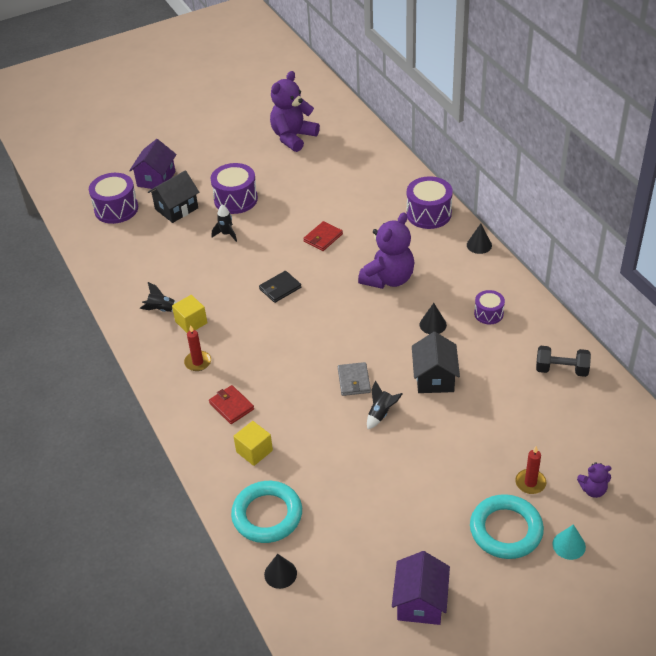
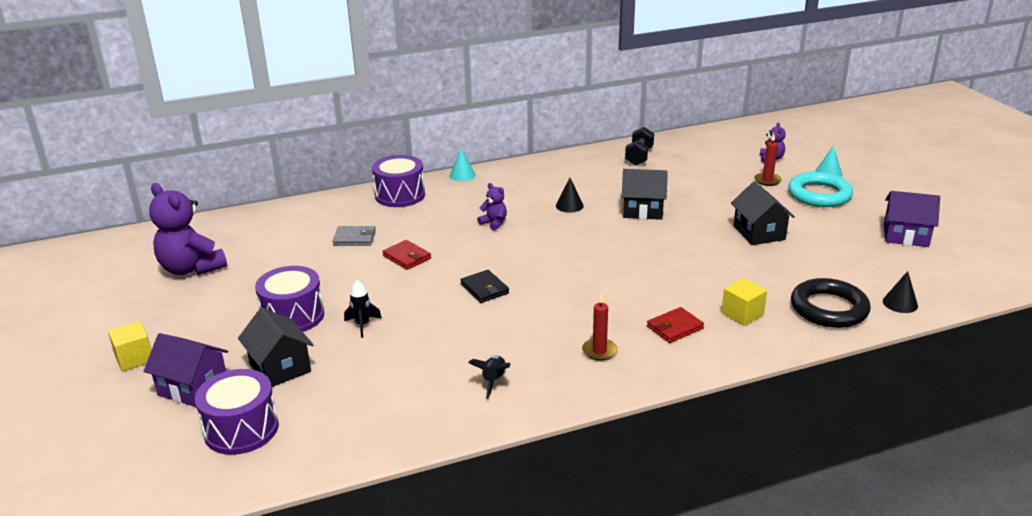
camera: 85 degrees left, 15 degrees down
(191, 322) = (525, 356): yellow cube -> yellow cube (134, 358)
(267, 515) = (829, 308): turquoise ring -> black ring
(354, 381) = (642, 251): grey wallet -> grey wallet (354, 238)
(381, 414) = (688, 239): black rocket -> none
(388, 279) = (494, 223): purple teddy bear -> purple teddy bear, size x0.47
(403, 469) = (759, 233): none -> black house
(479, 245) = (462, 175): black cone -> turquoise cone
(488, 314) = (561, 179): purple drum -> none

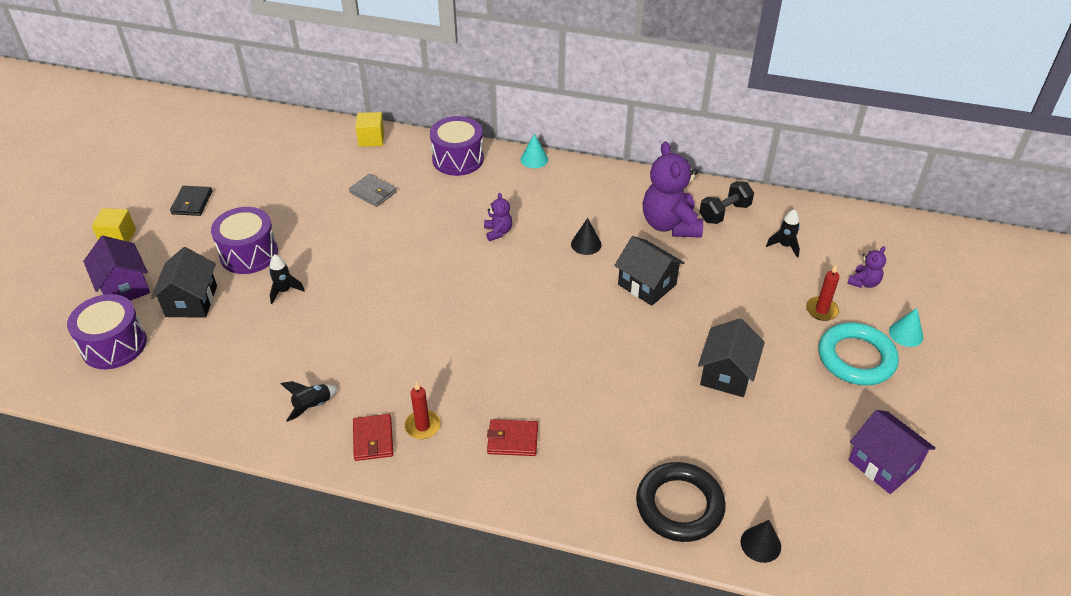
camera: 35 degrees right, 15 degrees up
(191, 268) = (233, 165): purple teddy bear -> purple teddy bear (670, 225)
(407, 257) = (389, 235): red wallet -> red wallet (373, 439)
(484, 289) = (410, 304): black wallet -> black wallet (192, 203)
(700, 159) = (785, 246): none -> black rocket
(742, 314) = (590, 461): yellow cube -> yellow cube (371, 139)

